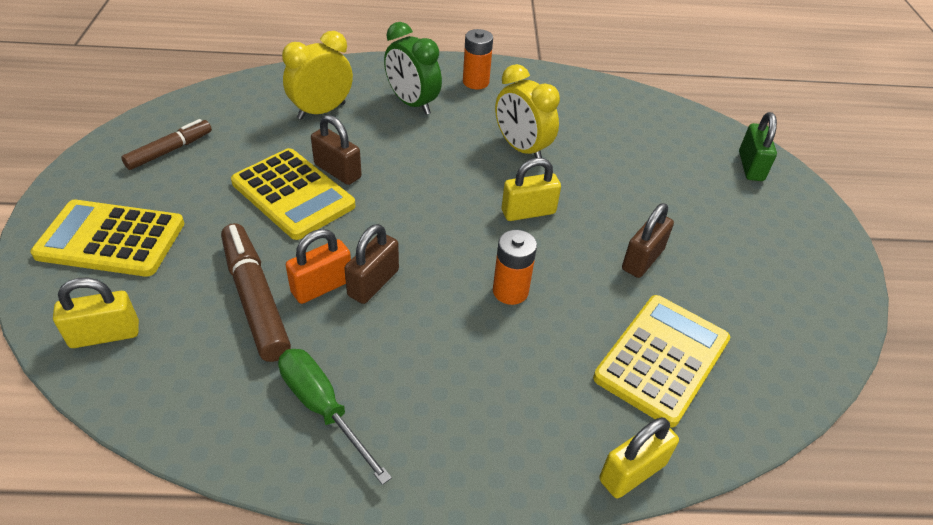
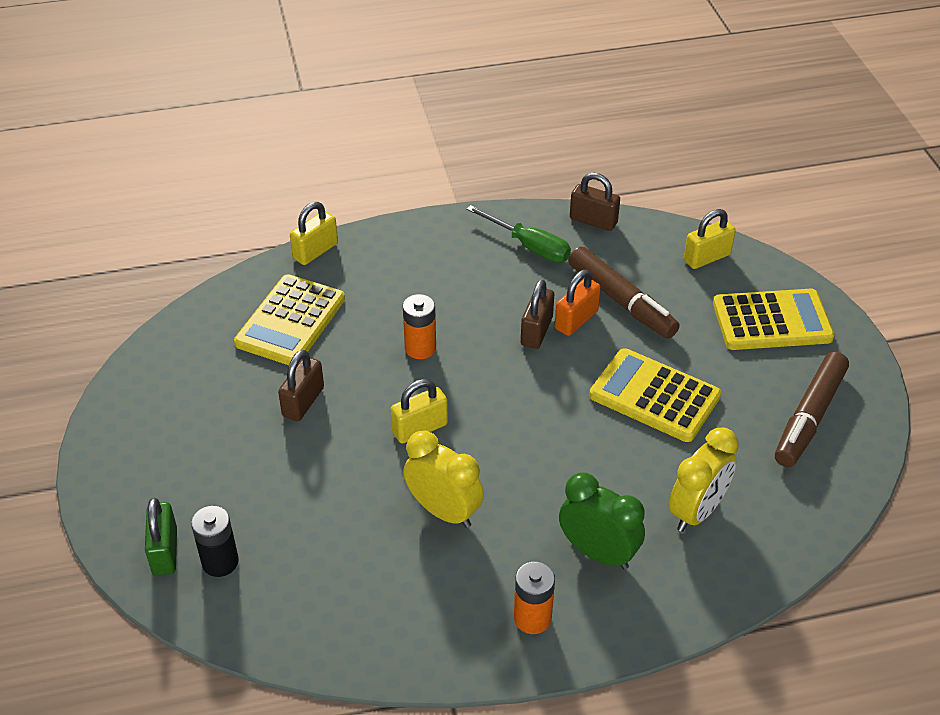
camera: 170 degrees right, 0 degrees up
(170, 150) = (809, 417): brown marker -> brown marker, size x1.56
(337, 171) = (629, 432): brown padlock -> brown padlock (593, 221)
(704, 152) = (220, 562): none -> black battery

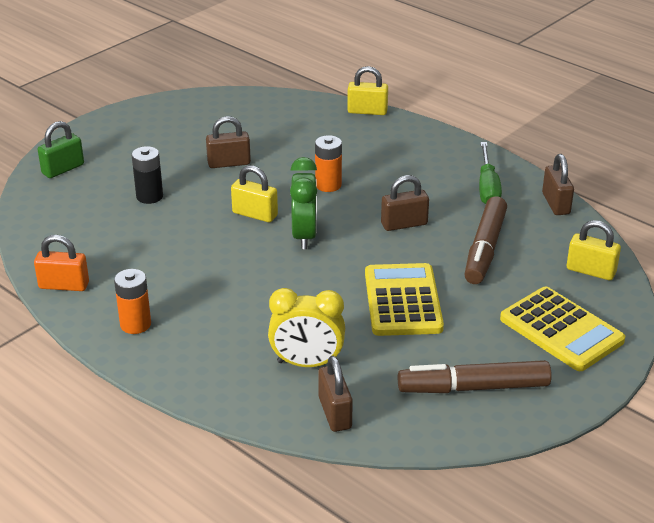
camera: 55 degrees right, 10 degrees down
(220, 562) = (72, 190): black battery -> black battery (149, 196)
(290, 321) = (293, 130): yellow calculator -> none
(444, 511) = (192, 252): yellow clock -> none
(576, 320) = (437, 236): orange padlock -> orange padlock (64, 285)
(598, 553) = (220, 331): green clock -> green clock (304, 236)
(782, 528) = (335, 413): none -> brown padlock

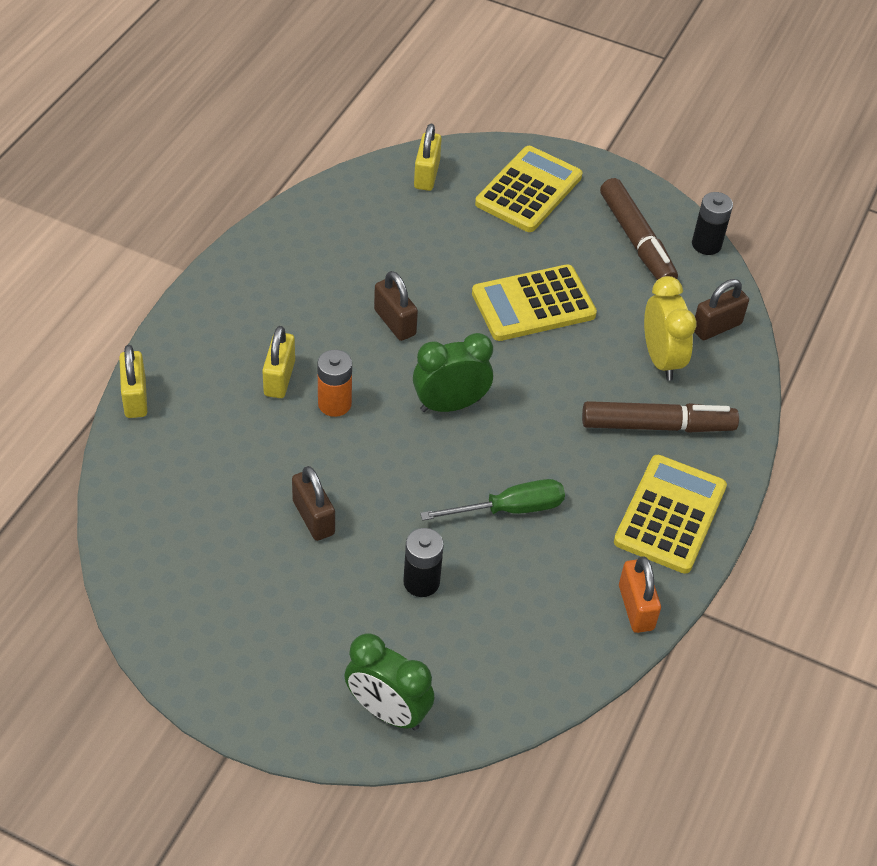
camera: 110 degrees left, 15 degrees up
(63, 169) = (387, 711): green padlock -> green clock
(135, 324) = (670, 514): orange battery -> yellow calculator
(255, 214) = (423, 461): yellow padlock -> yellow padlock (279, 378)
(456, 439) = (706, 244): none -> black battery
(484, 249) = (418, 253): brown marker -> brown marker (657, 426)
(487, 187) = (294, 261): green screwdriver -> green screwdriver (509, 509)
(556, 204) = (311, 205): brown padlock -> none

